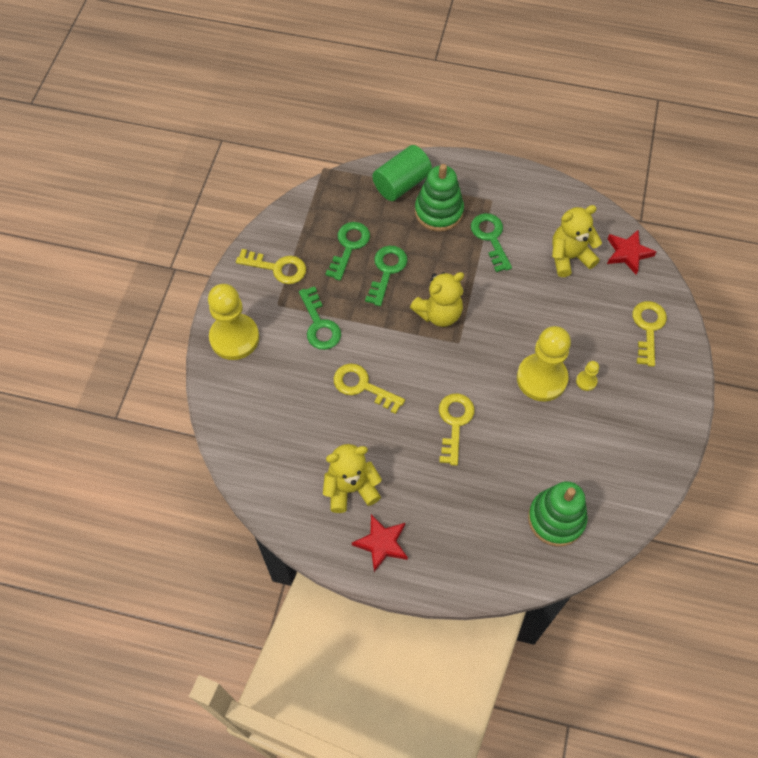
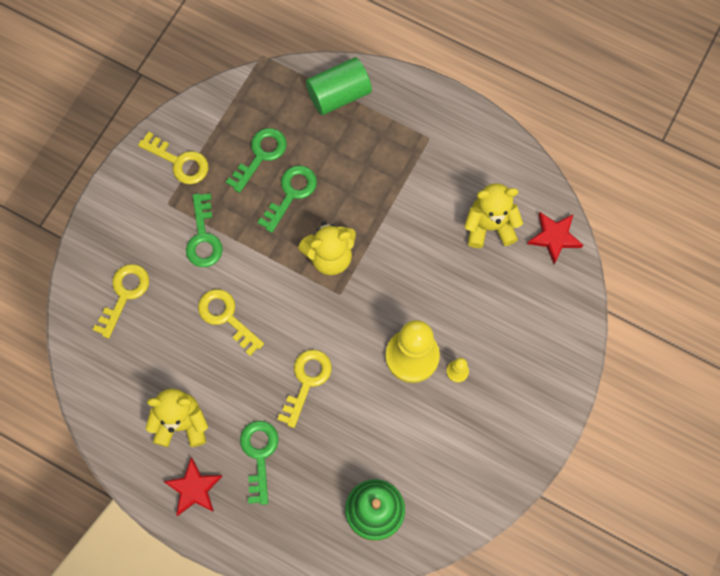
camera: 15 degrees right, 10 degrees up
(234, 338) = (113, 230): yellow pawn -> none
(438, 212) = (368, 138): green stacking toy -> none
(490, 238) = (413, 182): green key -> green key (259, 455)
(648, 328) = (544, 329): yellow key -> yellow key (124, 294)

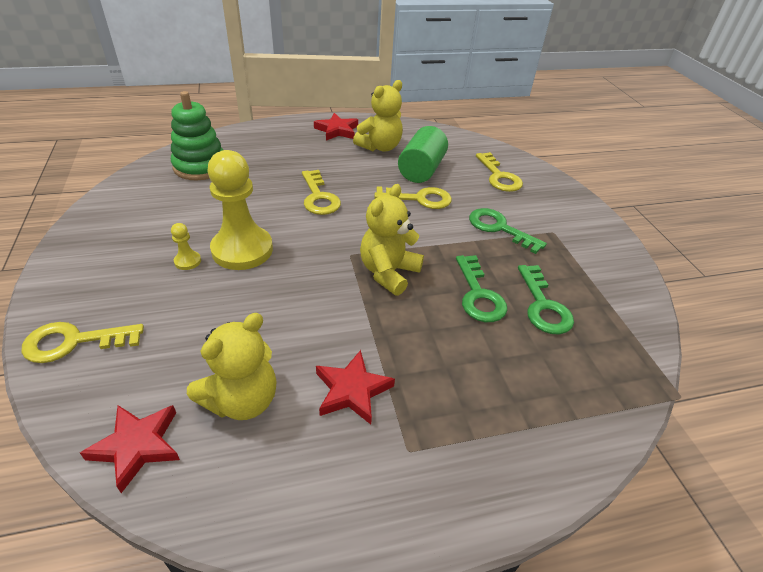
camera: 135 degrees right, 30 degrees down
(179, 162) = (589, 260): yellow key -> yellow key (74, 342)
(259, 455) = (312, 156): green key -> none
(339, 95) = (560, 418): green cylinder -> green cylinder (421, 170)
(428, 189) = (352, 390): none -> red star

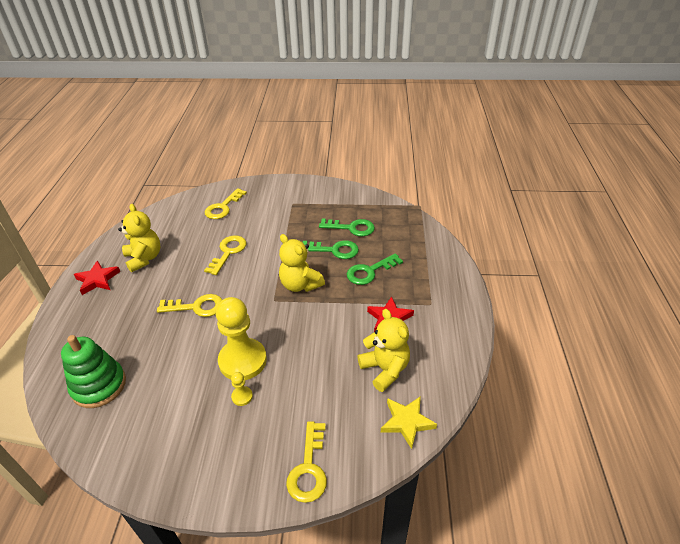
camera: 70 degrees left, 0 degrees up
(137, 446) = (407, 422): red star -> yellow star
(421, 170) = (192, 243): green cylinder -> none
(499, 177) = (223, 207): yellow key -> yellow key turned 120 degrees clockwise
(499, 228) = (278, 224): green key -> green key (369, 271)

